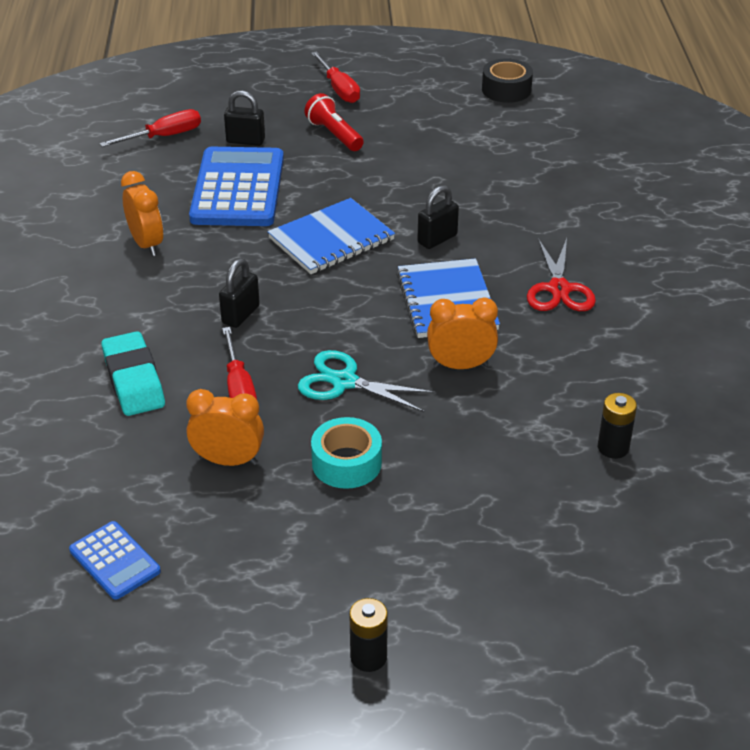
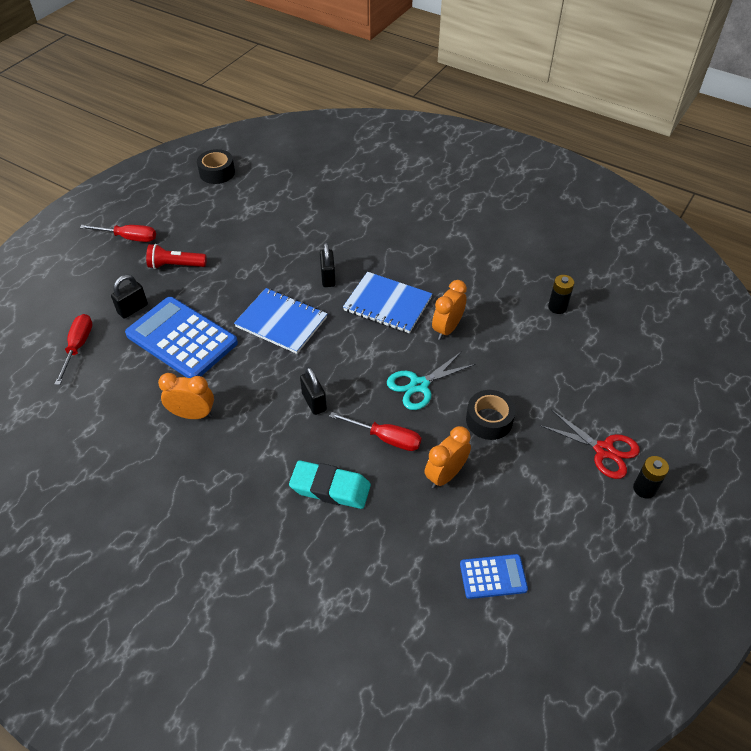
camera: 55 degrees left, 10 degrees up
(331, 239) = (281, 322): blue notebook -> blue notebook turned 60 degrees counterclockwise
(346, 463) = (489, 420): turquoise tape -> black tape
(559, 289) = (418, 256): red scissors -> red scissors (603, 450)

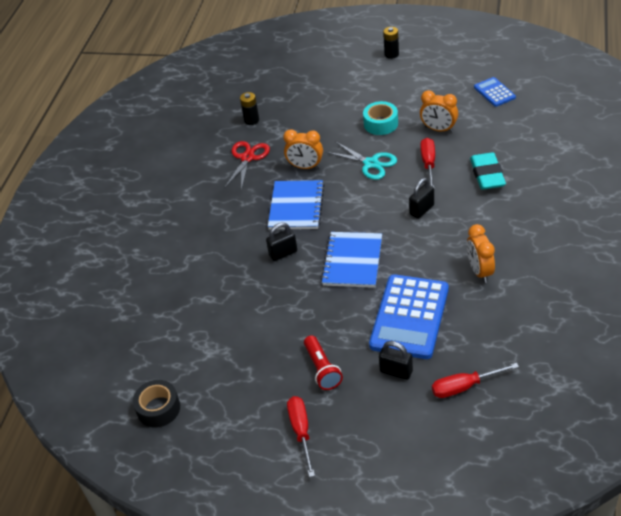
camera: 105 degrees left, 5 degrees down
(489, 420) = (381, 124): black tape -> turquoise tape
(603, 450) = (373, 74): red scissors -> red scissors (247, 158)

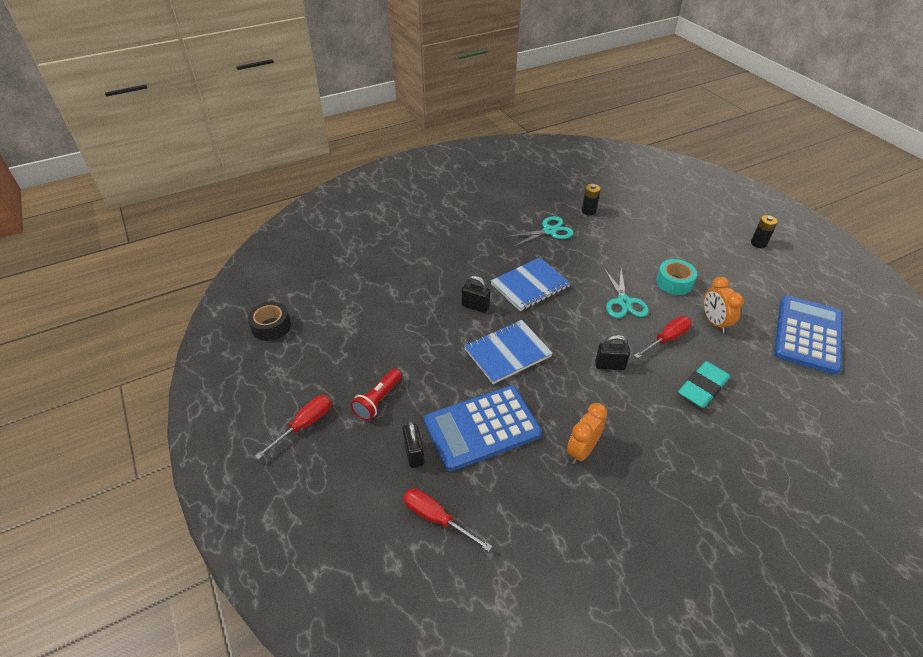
camera: 45 degrees right, 0 degrees up
(247, 158) = (549, 231): red scissors -> turquoise scissors
(305, 167) = (576, 266): orange clock -> none
(494, 92) = (807, 334): blue calculator -> blue calculator, size x2.00

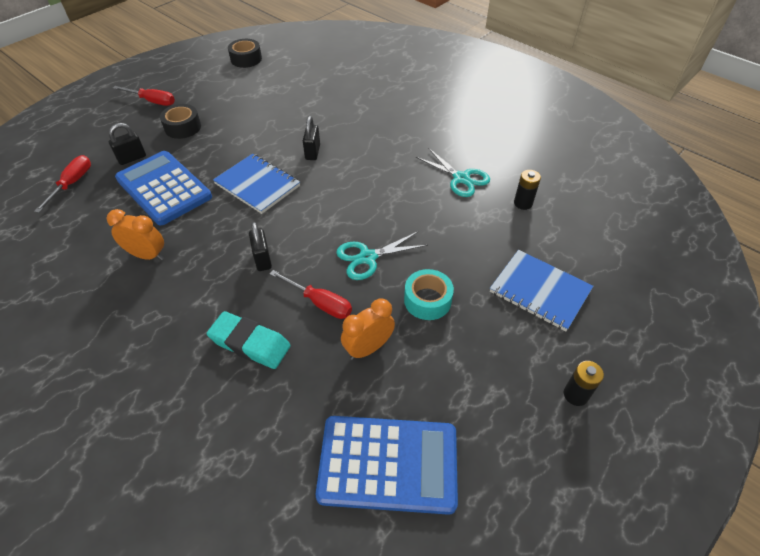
camera: 70 degrees right, 5 degrees up
(378, 400) = (183, 127): red flashlight -> black tape
(530, 286) = (360, 181): blue notebook -> blue notebook (539, 291)

